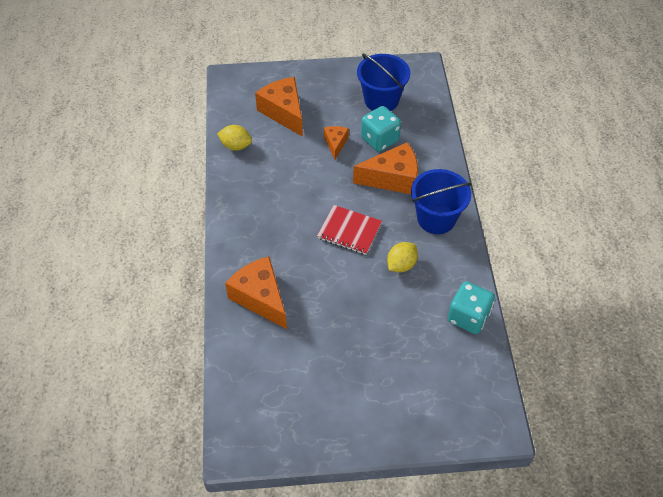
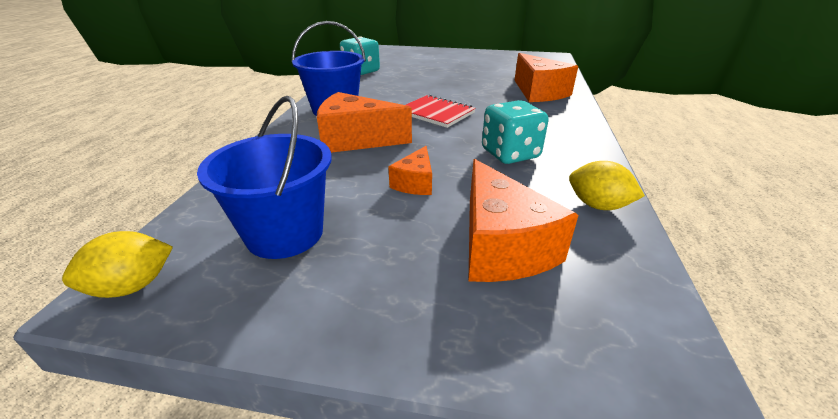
camera: 165 degrees left, 20 degrees down
(380, 139) = (340, 178): turquoise dice -> turquoise dice (510, 154)
(401, 265) = (395, 93): yellow lemon -> yellow lemon (132, 286)

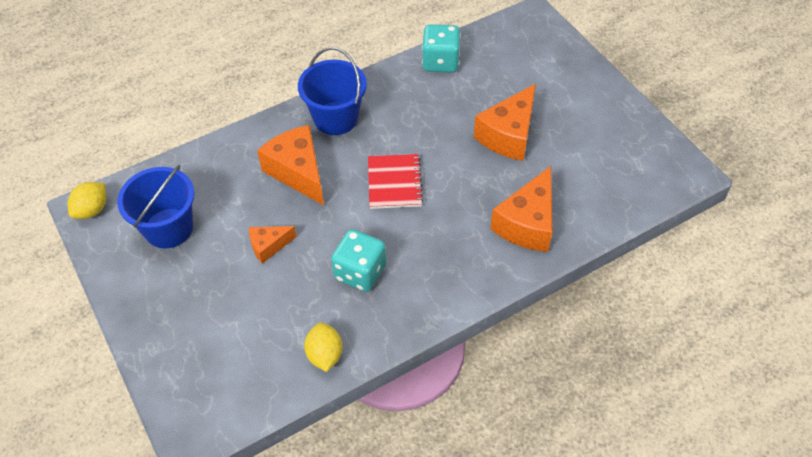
camera: 50 degrees right, 20 degrees up
(132, 286) = (92, 210): yellow lemon -> yellow lemon turned 75 degrees counterclockwise
(501, 246) = (236, 327): orange cheese -> orange cheese (508, 135)

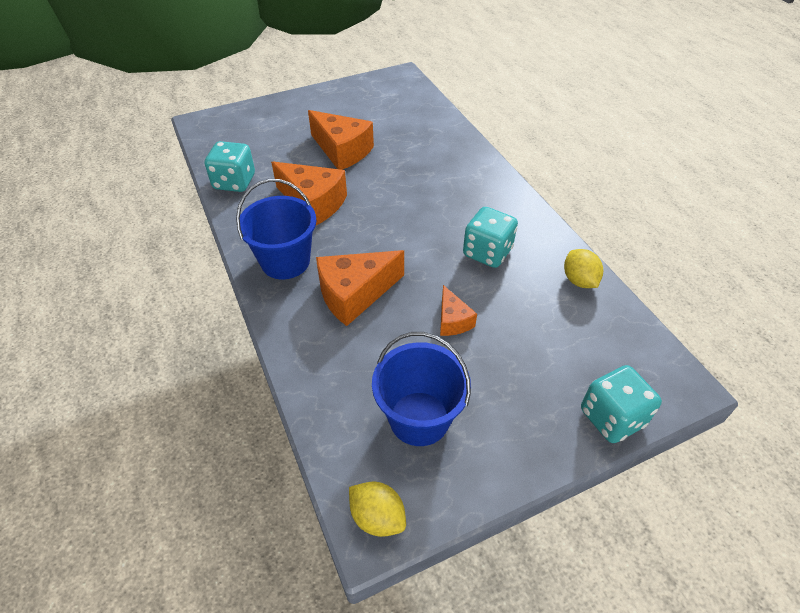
camera: 85 degrees left, 5 degrees down
(160, 367) = (612, 417): none -> turquoise dice
(325, 355) = (579, 280): yellow lemon -> yellow lemon turned 75 degrees clockwise
(394, 183) = (383, 223): red notebook -> none
(527, 223) = (440, 151): orange cheese -> orange cheese (313, 203)

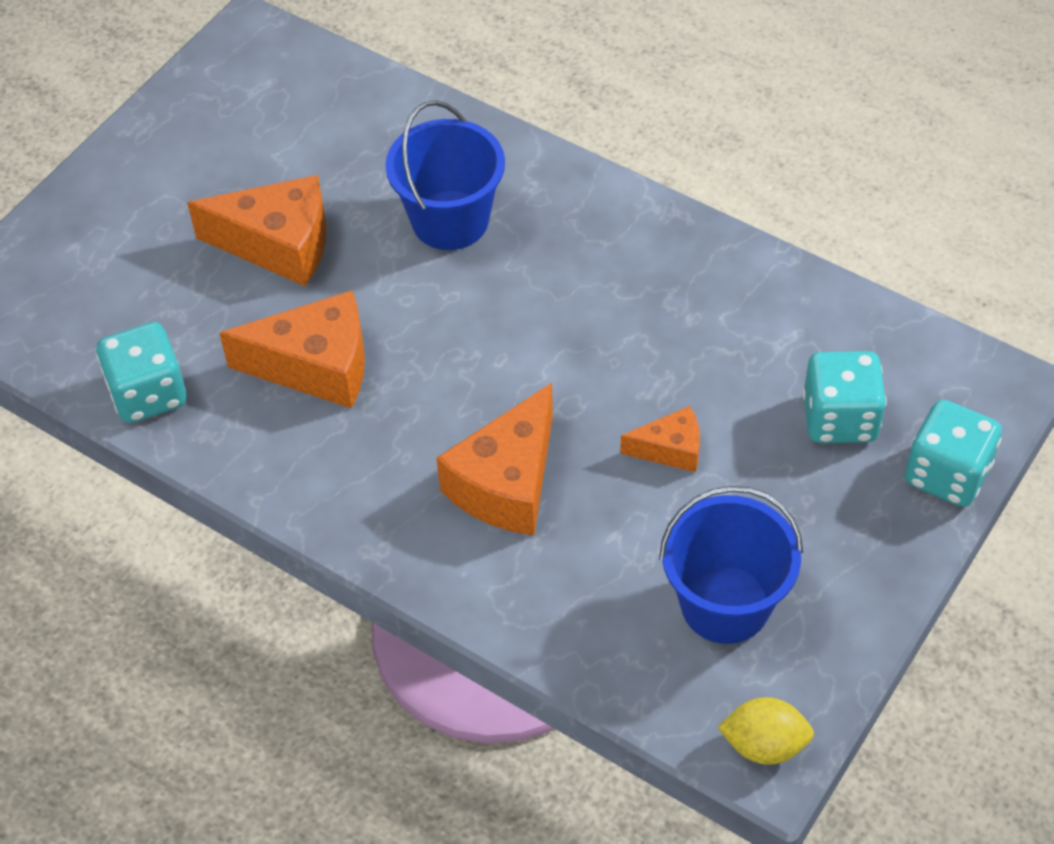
camera: 30 degrees left, 5 degrees up
(285, 261) = (360, 486): blue bucket -> blue bucket (450, 220)
(452, 320) = (670, 449): orange cheese -> orange cheese turned 45 degrees counterclockwise
(487, 252) = (642, 318): turquoise dice -> turquoise dice (840, 419)
(579, 280) = (794, 299): yellow lemon -> none

